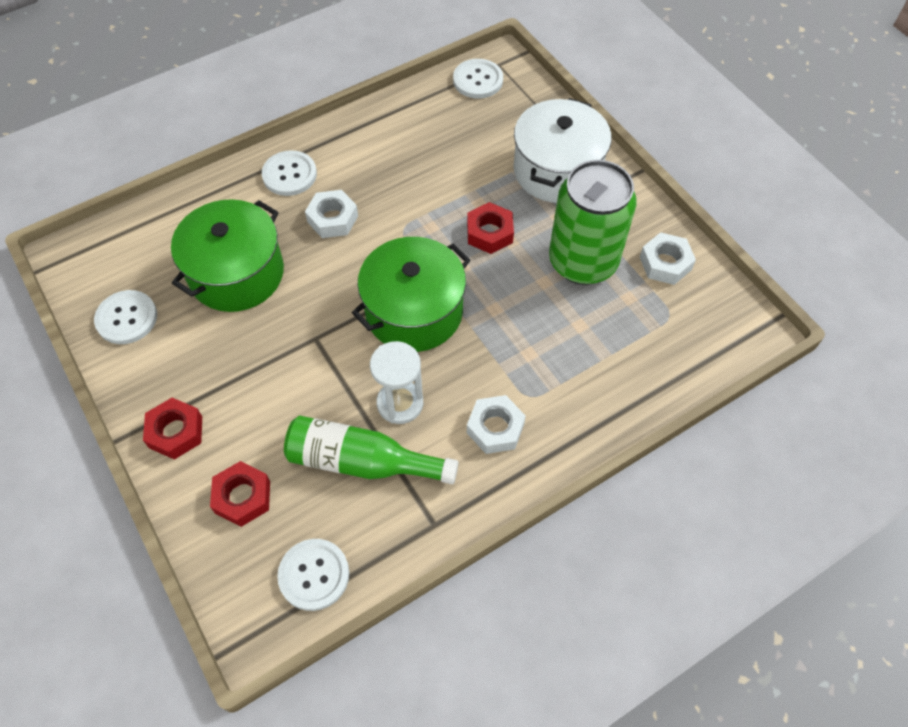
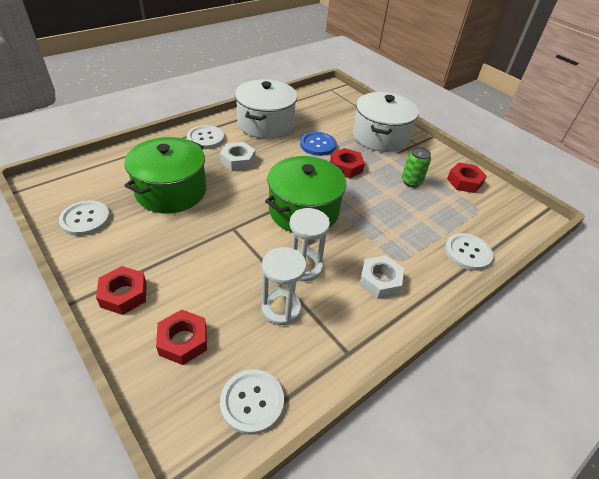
camera: 10 degrees left, 15 degrees down
(362, 461) = (281, 309): green bottle -> white hourglass
(382, 144) = (265, 124): none -> white pot
(455, 188) = (317, 145): none -> blue button
(478, 80) = (320, 96): white button -> white button (467, 253)
(583, 262) = (411, 181): green can -> green can, size x0.46
(665, 263) = (464, 182): white nut -> red nut

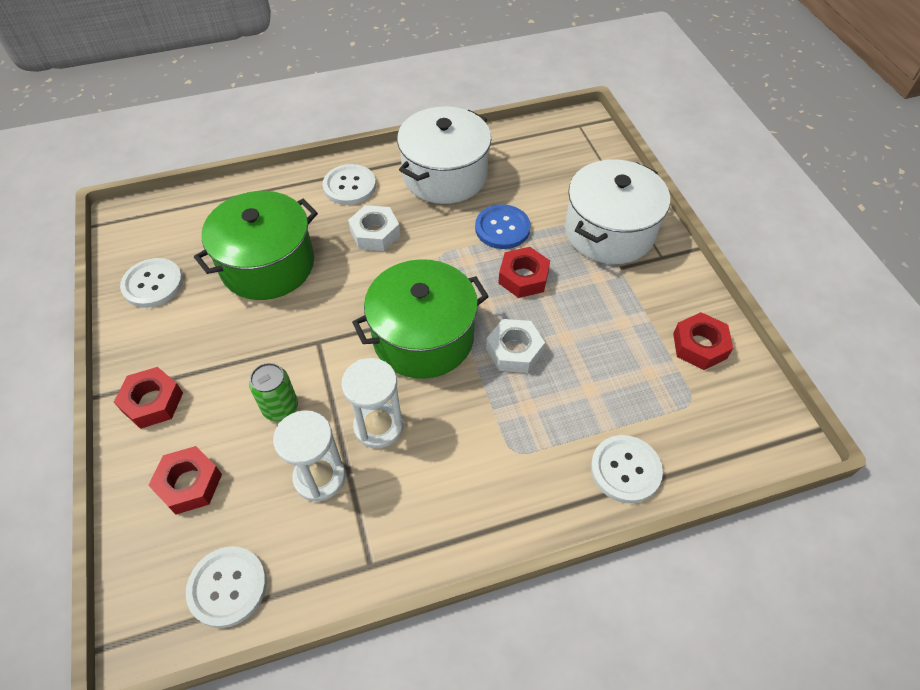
camera: 25 degrees right, 10 degrees up
(380, 281) = (468, 477): white nut -> white nut (514, 350)
(411, 181) = (611, 325): green can -> green can (280, 408)

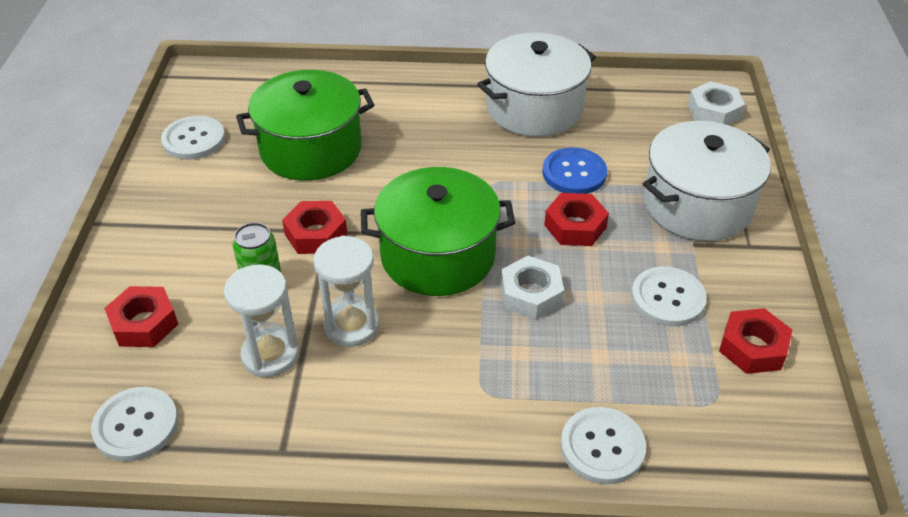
camera: 20 degrees right, 10 degrees down
(152, 402) = (145, 242): red nut -> red nut (316, 234)
(349, 186) = (428, 96): white button -> white button (667, 298)
(375, 233) = (433, 146): white nut -> white nut (714, 111)

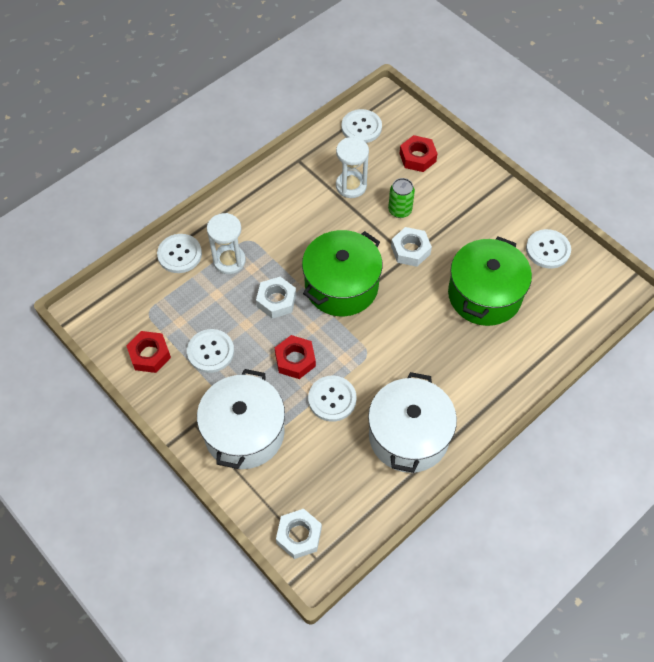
camera: 135 degrees right, 15 degrees up
(316, 234) = (410, 250): red nut -> white nut
(351, 326) = (335, 222): white hourglass -> white hourglass (229, 261)
(574, 173) = (332, 399): blue button -> white button

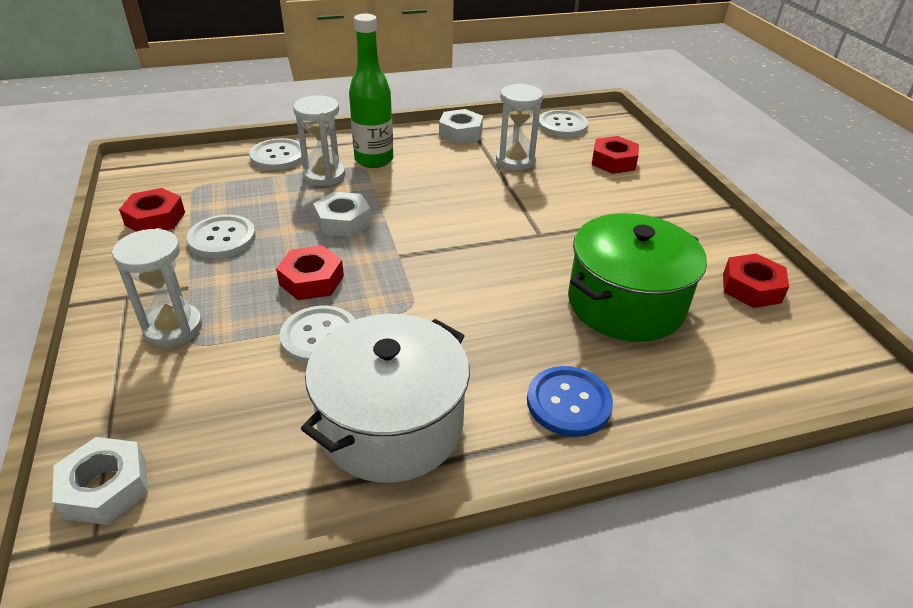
camera: 25 degrees right, 20 degrees down
(244, 432) = (173, 328): white pot -> white hourglass
(252, 228) = (374, 160): none -> green bottle
(341, 286) = (433, 233): green pot -> none
(400, 210) = (560, 194): green can -> none
(410, 250) = (548, 230): white nut -> white nut (460, 133)
(487, 380) = (568, 403): none -> blue button
(547, 250) = (751, 288): white button -> red nut

